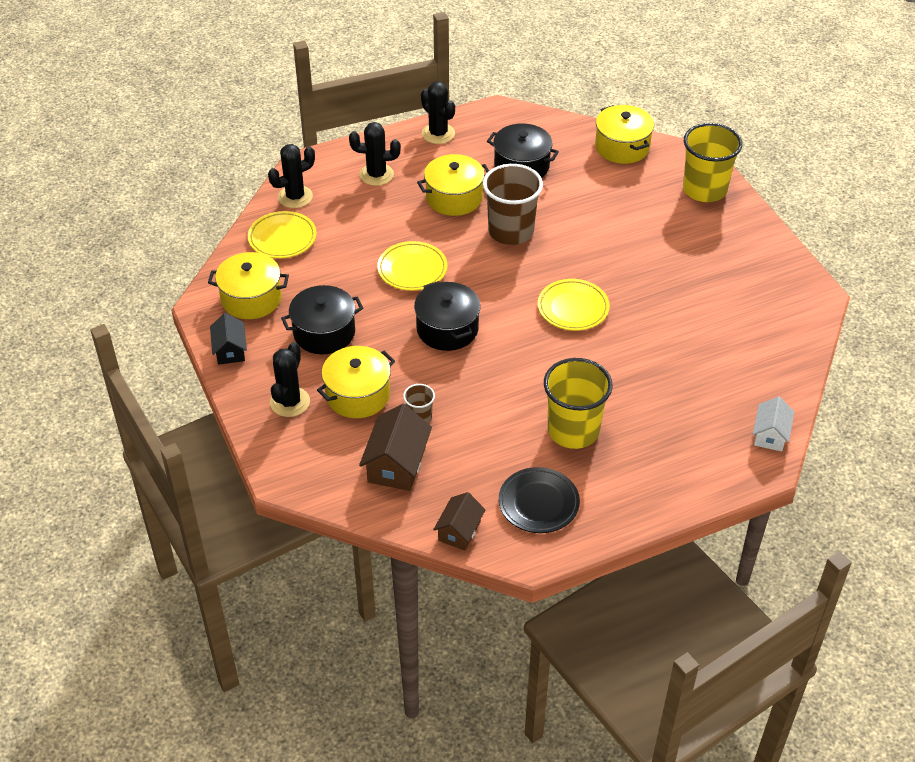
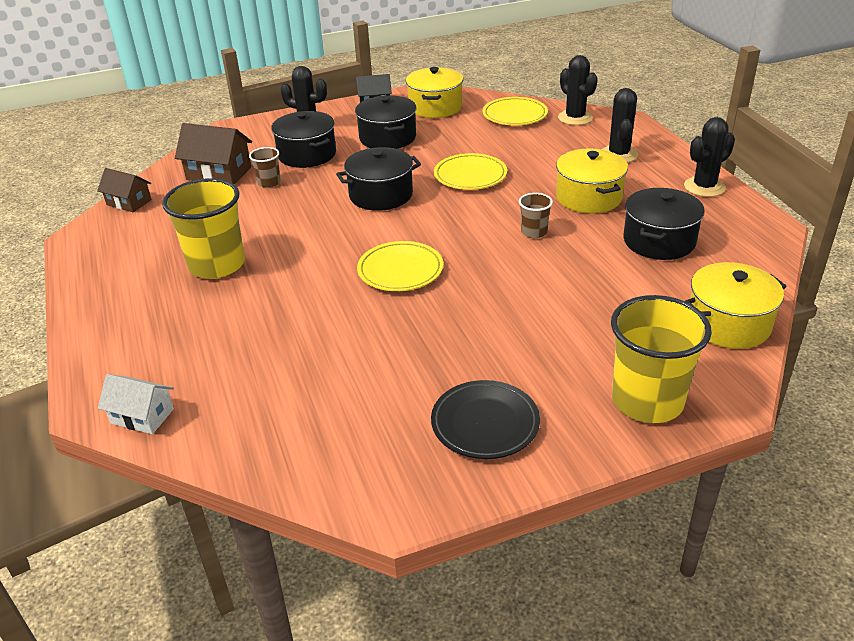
camera: 95 degrees right, 10 degrees down
(357, 395) = (307, 154): yellow pot -> black pot
(511, 231) = (534, 232): brown cup -> brown cup, size x0.47
(538, 503) = (135, 242): black plate -> black plate (485, 424)

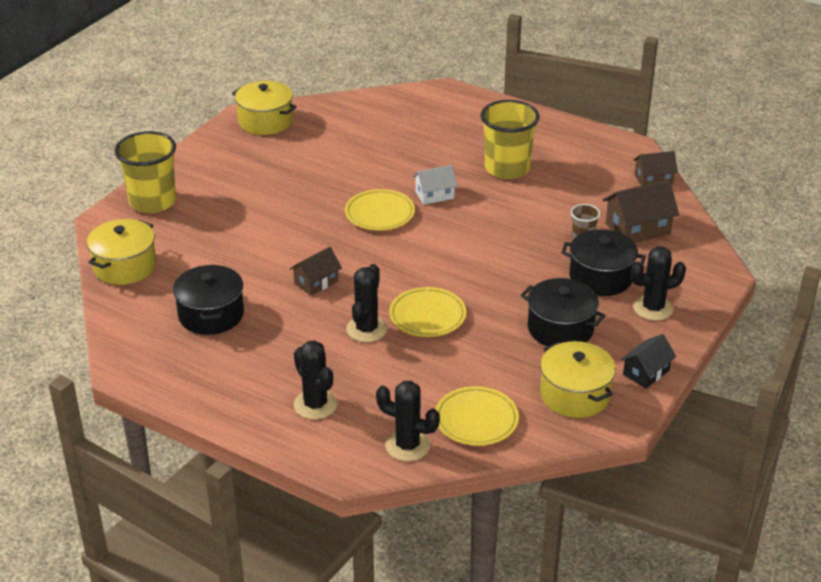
camera: 140 degrees right, 0 degrees up
(142, 416) = (413, 96): white house -> white house (434, 195)
(381, 195) = (476, 265): black pot -> none
(485, 424) = (234, 158): black plate -> none
(534, 232) = (316, 282): brown cup -> brown house
(588, 197) = (301, 336): yellow pot -> yellow pot (265, 121)
(704, 187) = (205, 394): black cactus -> black cactus (366, 329)

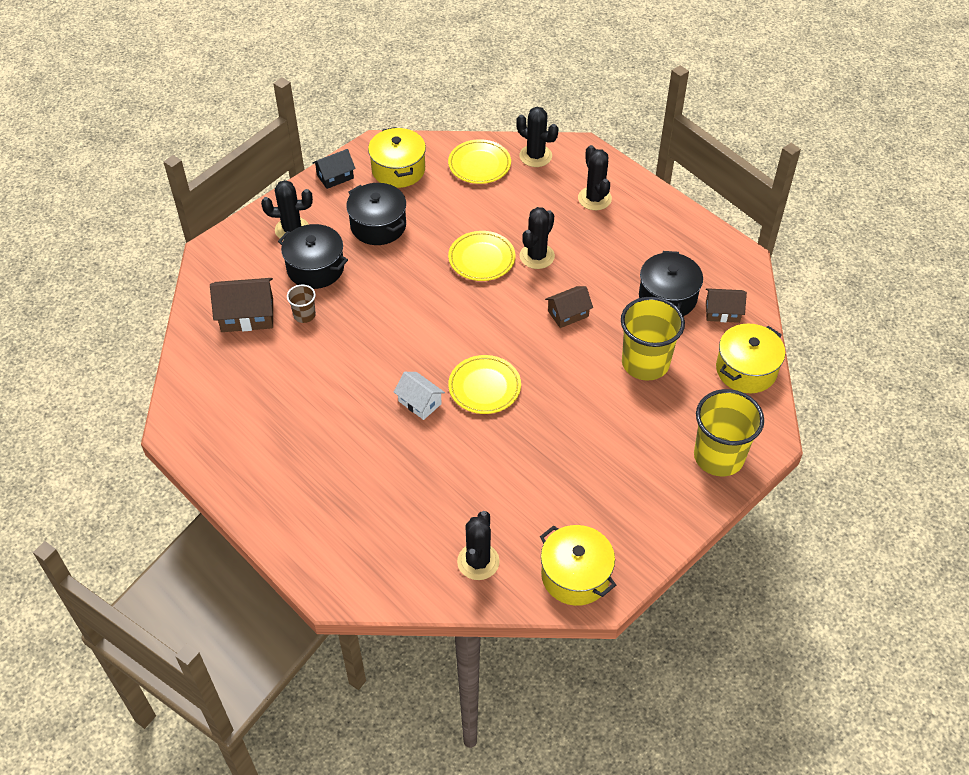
camera: 165 degrees left, 15 degrees up
(343, 117) = (478, 561): none -> black cactus
(434, 195) = (419, 402): white house -> white house turned 45 degrees clockwise
(507, 168) = (327, 426): yellow cup -> yellow cup (645, 363)
(653, 179) = (188, 376): brown house -> brown house (722, 312)

